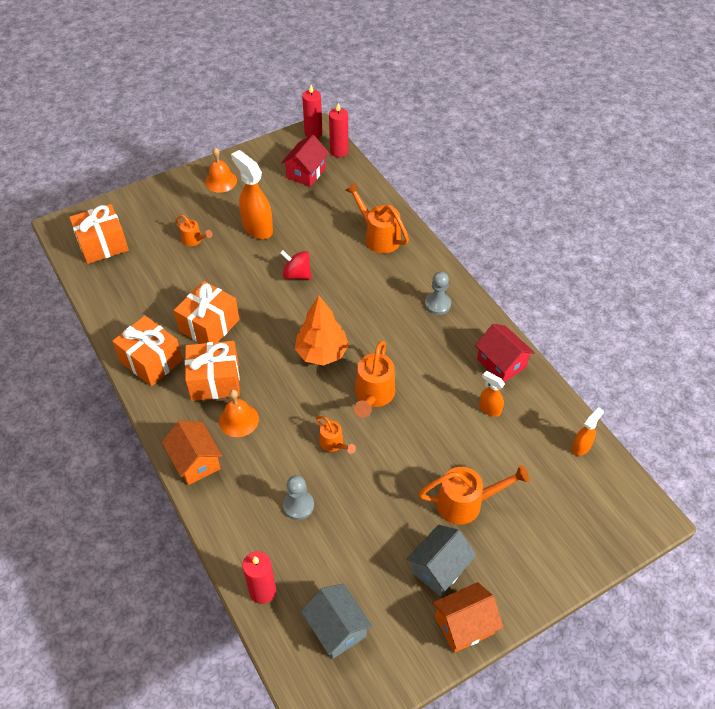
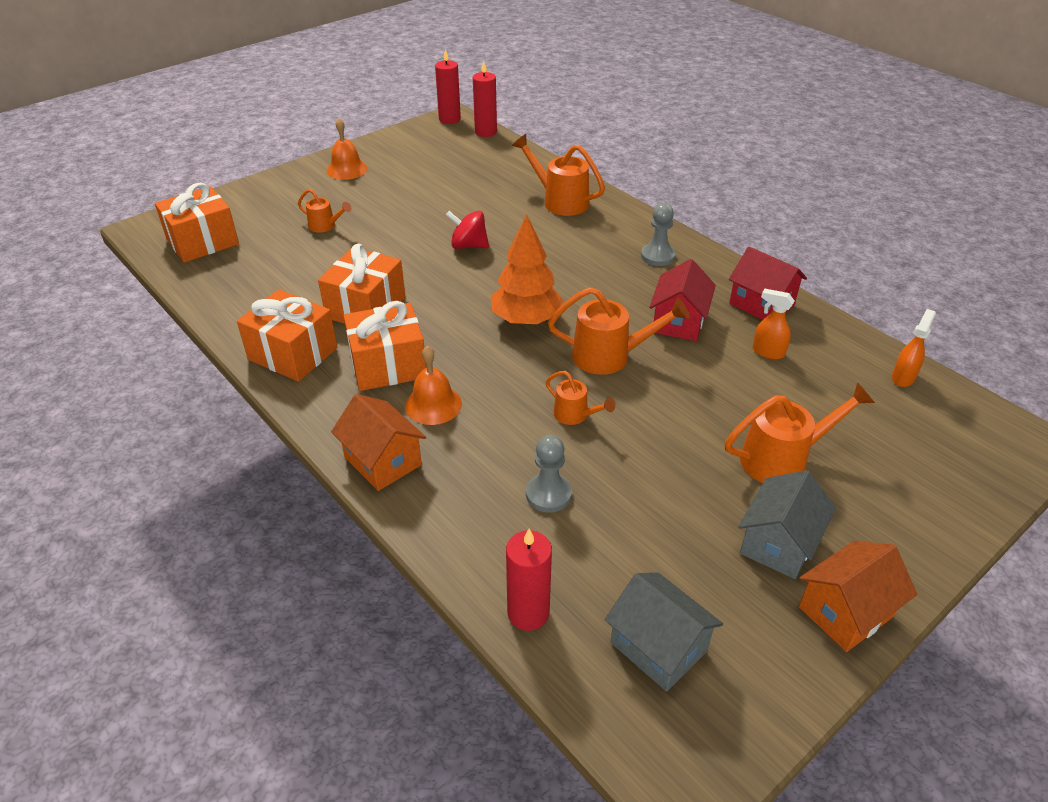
camera: 10 degrees left, 10 degrees down
(257, 228) = (404, 207): orange spray bottle -> none
(306, 173) = (451, 153): red house -> red house (678, 322)
(373, 396) = (610, 356): orange watering can -> orange watering can turned 90 degrees counterclockwise

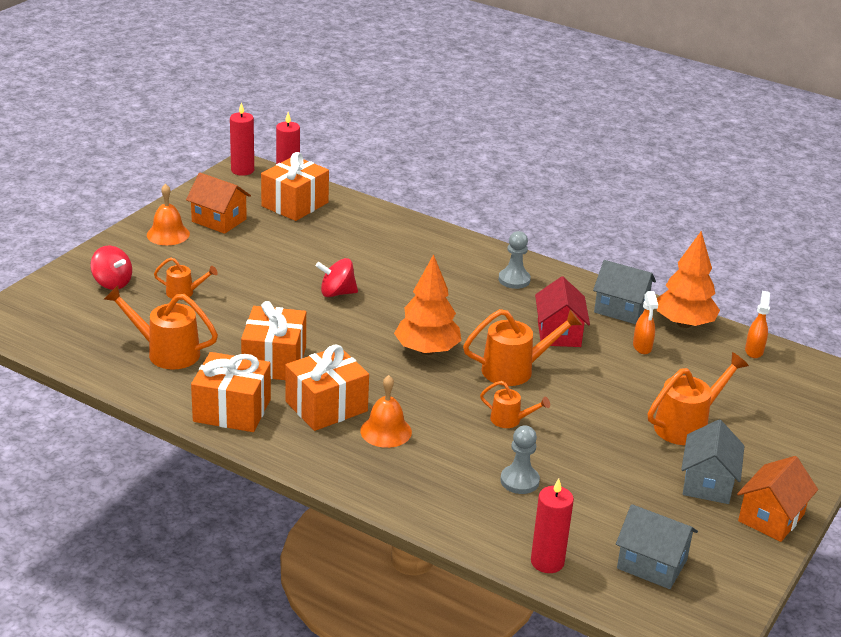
camera: 20 degrees left, 10 degrees down
(203, 242) = (68, 324): orange gift -> orange gift (295, 204)
(268, 208) = (112, 283): none -> red spinning top
(382, 461) = (369, 481): orange house -> orange house (219, 220)
(560, 201) = (399, 240): orange watering can -> orange watering can (166, 352)
(761, 304) = (621, 309): red house -> grey house
(767, 352) = (642, 347): orange spray bottle -> orange spray bottle turned 105 degrees counterclockwise
(829, 332) = (684, 324): none -> orange tree

